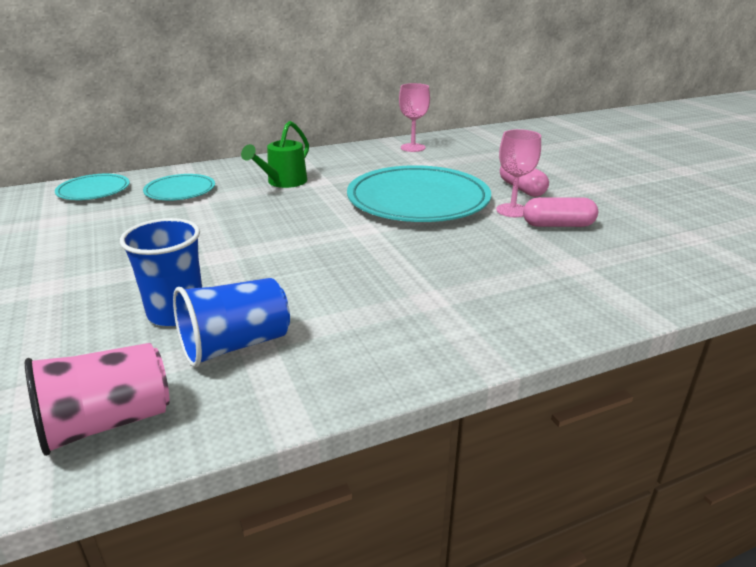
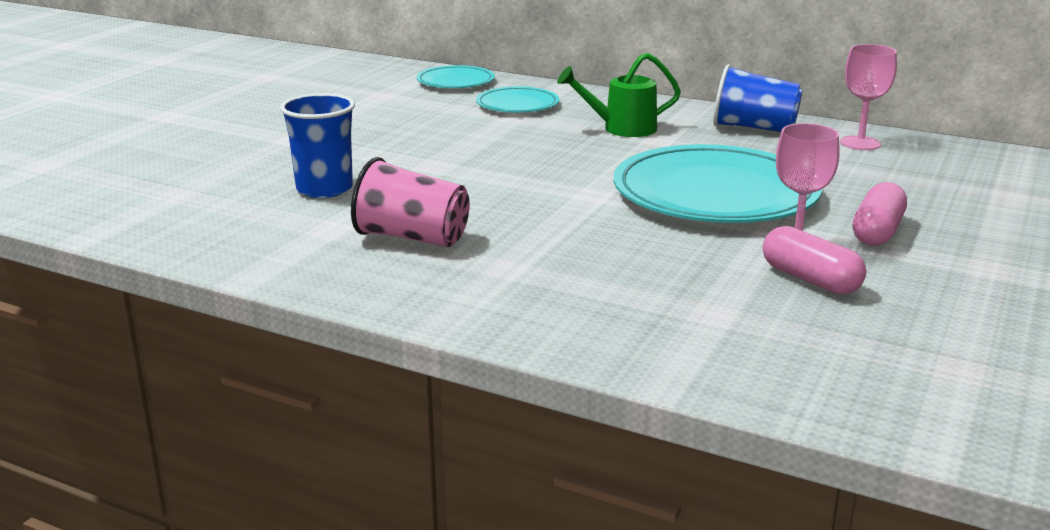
camera: 50 degrees right, 5 degrees down
(107, 423) = (174, 226): pink cup -> pink cup (412, 238)
(235, 345) = (313, 224): blue cup -> blue cup (754, 128)

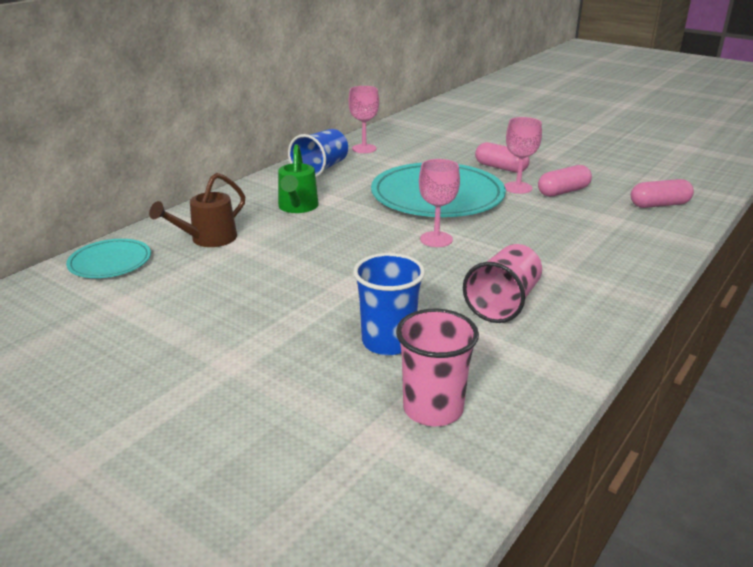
camera: 80 degrees left, 5 degrees up
(212, 211) = (433, 408): none -> pink cup
(517, 104) = (208, 239): turquoise plate -> brown watering can
(570, 199) = (436, 239): none -> pink goblet
(819, 365) = (659, 205): none -> pink capsule

